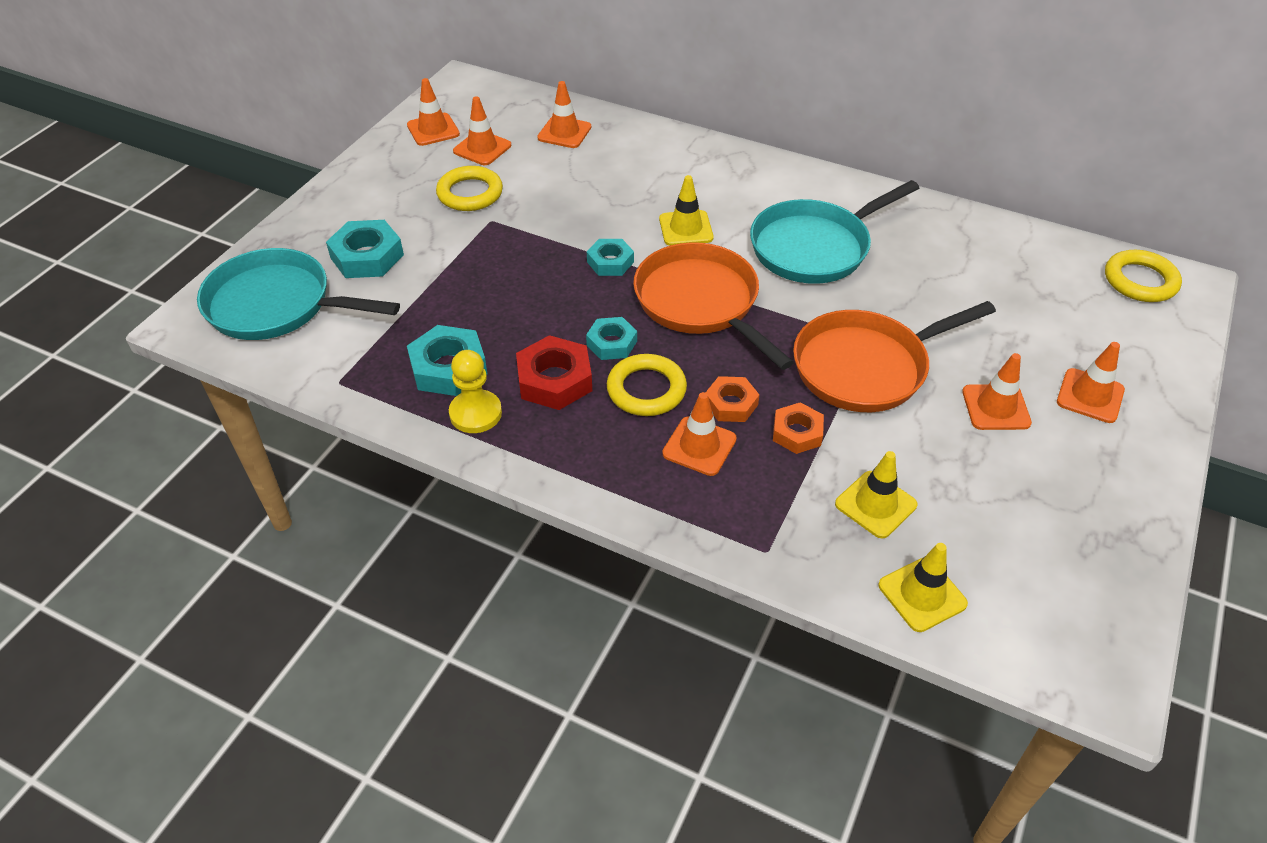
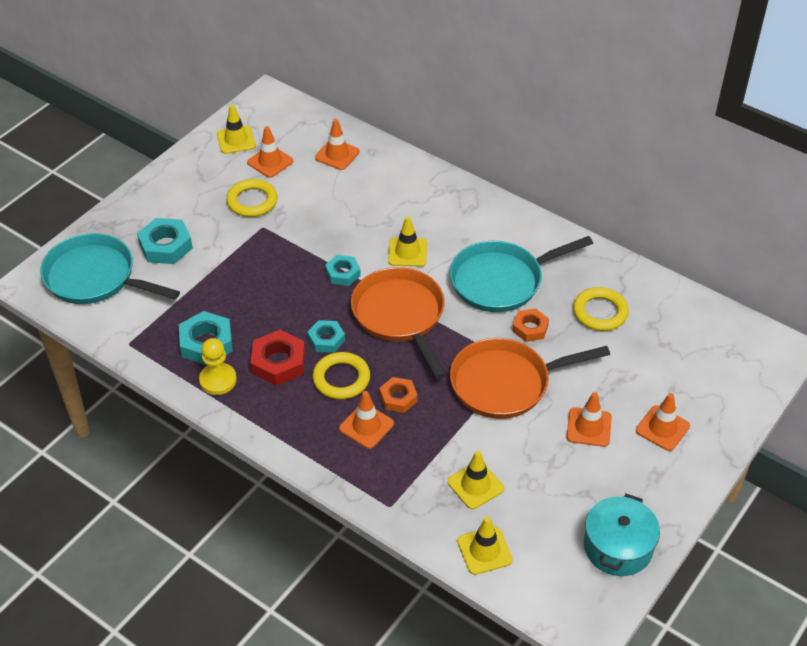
camera: 10 degrees right, 0 degrees up
(433, 130) = (236, 140): orange traffic cone -> yellow traffic cone
(797, 433) = (438, 426): orange nut -> orange nut (530, 328)
(1102, 560) = (618, 547): none -> turquoise pot
(1140, 281) = (743, 342): yellow ring -> yellow ring (600, 312)

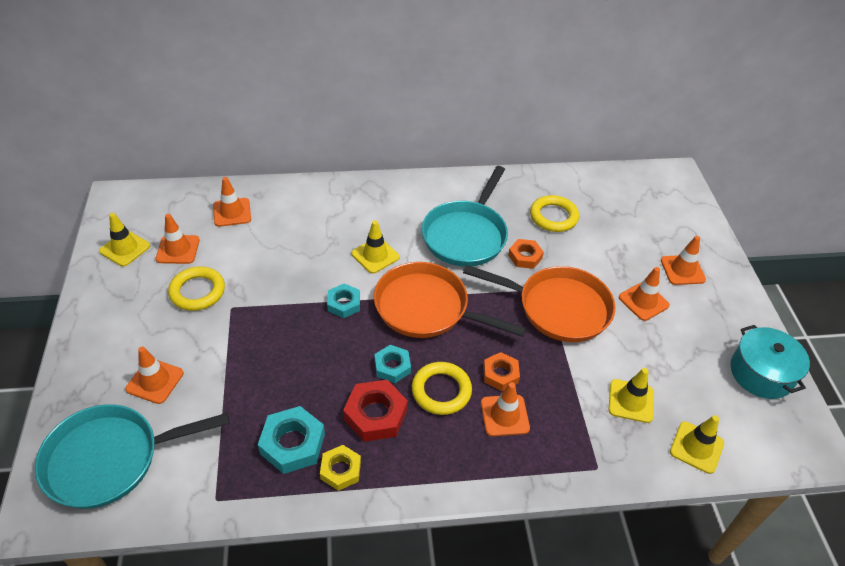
camera: 45 degrees left, 0 degrees up
(165, 246) = (155, 381): turquoise nut -> orange traffic cone
(218, 380) = (340, 470): yellow pawn -> yellow nut
(506, 383) = (557, 308): orange pan -> orange pan turned 105 degrees counterclockwise

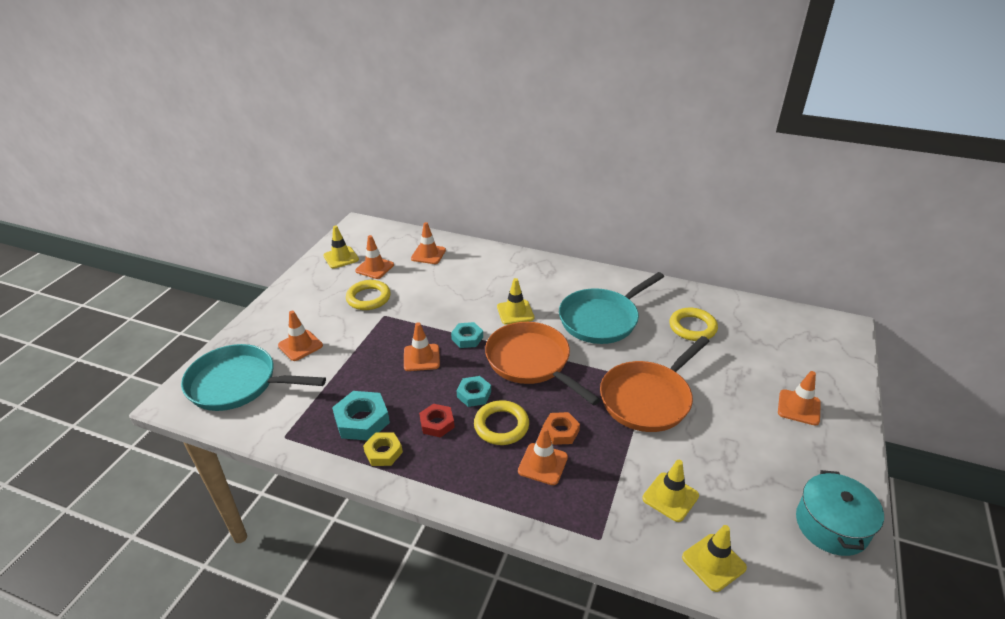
camera: 30 degrees right, 10 degrees down
(375, 414) = (437, 423): red nut -> red nut, size x0.64
(525, 257) = (644, 350): orange nut -> none
(557, 308) = (648, 398): orange pan -> orange pan turned 90 degrees clockwise
(643, 301) = (738, 420): orange traffic cone -> orange traffic cone (421, 358)

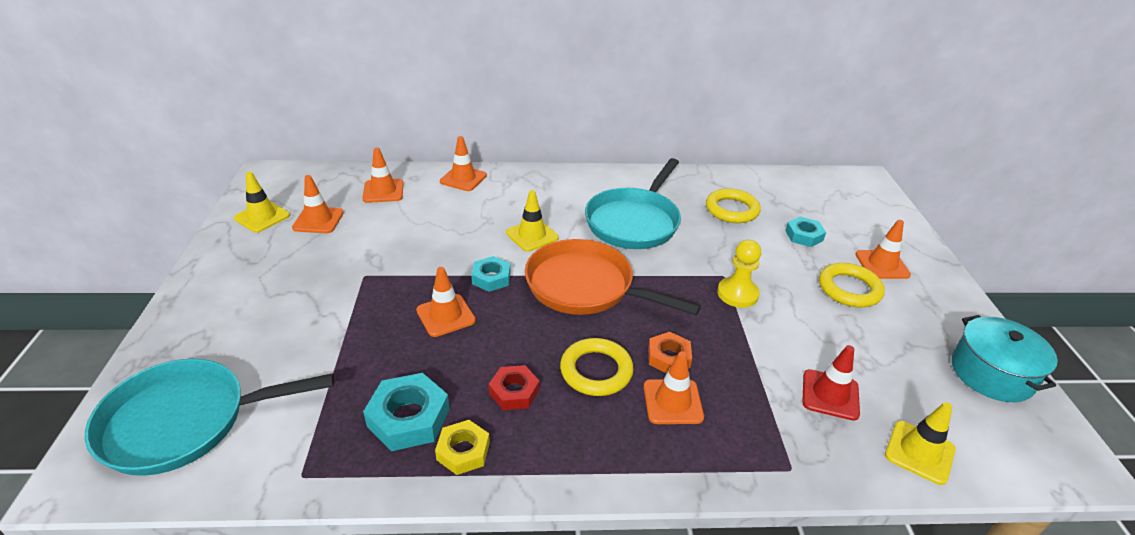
camera: 25 degrees left, 0 degrees up
(300, 345) = (260, 342): orange traffic cone -> orange traffic cone (463, 178)
(368, 298) = (330, 259): yellow ring -> yellow ring (849, 289)
(474, 394) = (540, 342): turquoise nut -> turquoise nut (804, 235)
(648, 398) = (737, 294): orange pan -> yellow pawn
(670, 497) = (830, 395): yellow traffic cone -> red traffic cone

